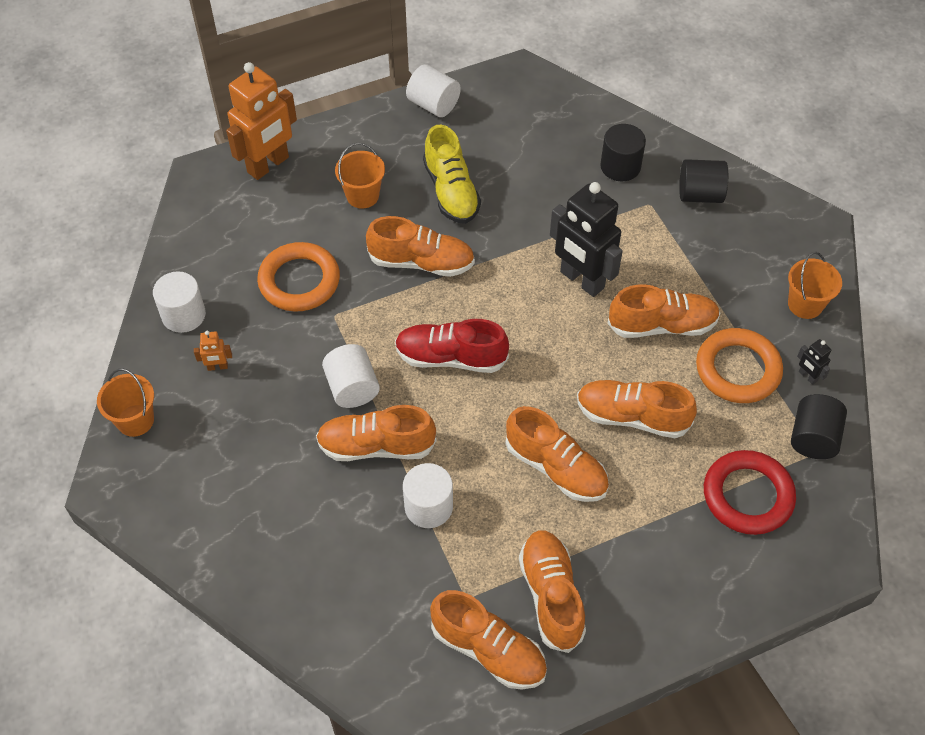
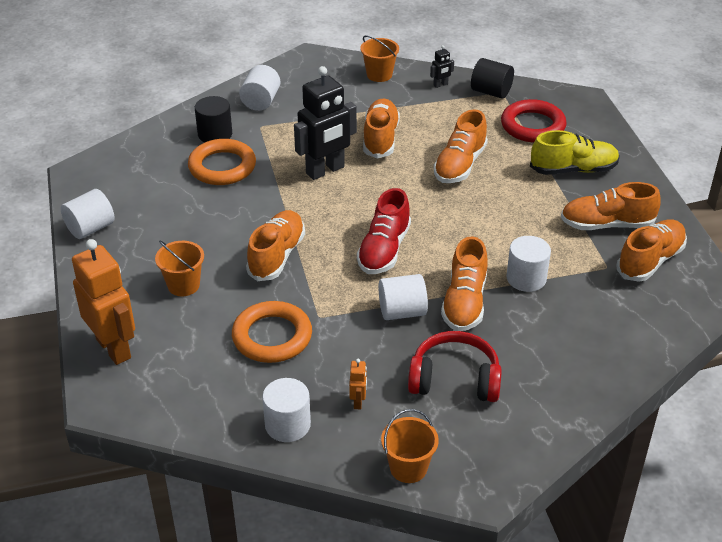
camera: 80 degrees left, 15 degrees down
(256, 448) = (454, 379): none -> red headphones
(451, 191) = (202, 229): yellow shoe -> yellow shoe (573, 169)
(556, 468) = (499, 207): orange shoe -> none
(700, 194) = (260, 101): black cylinder -> white cylinder
(738, 369) = (428, 112): orange ring -> orange ring (222, 167)

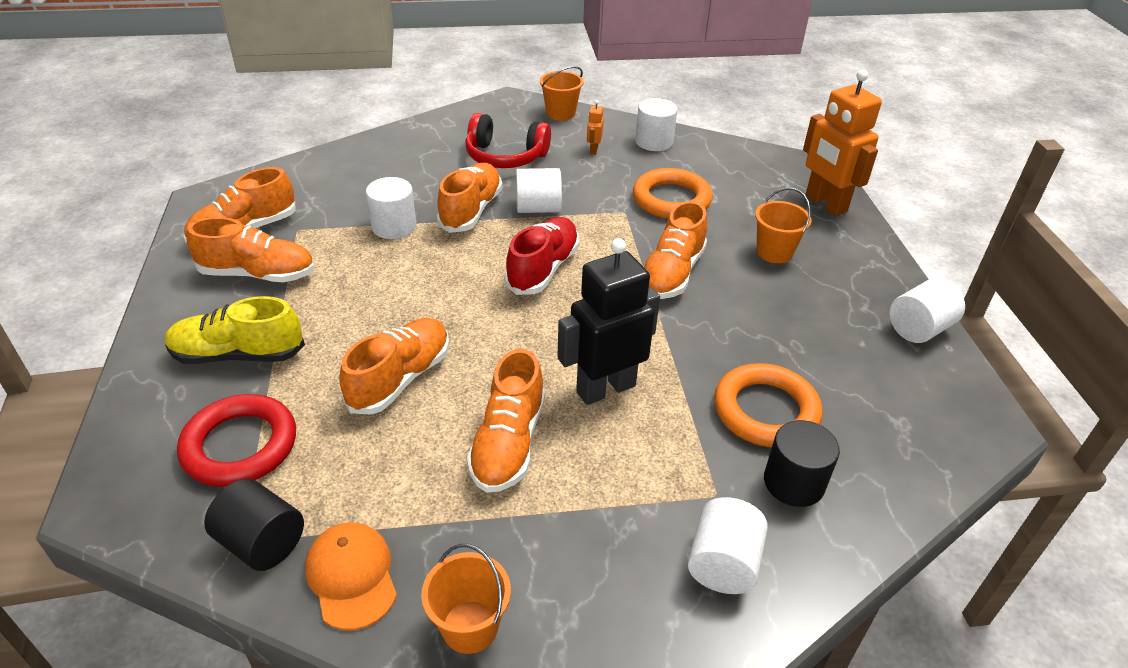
camera: 175 degrees left, 0 degrees up
(440, 85) = (352, 576): black robot -> orange cap

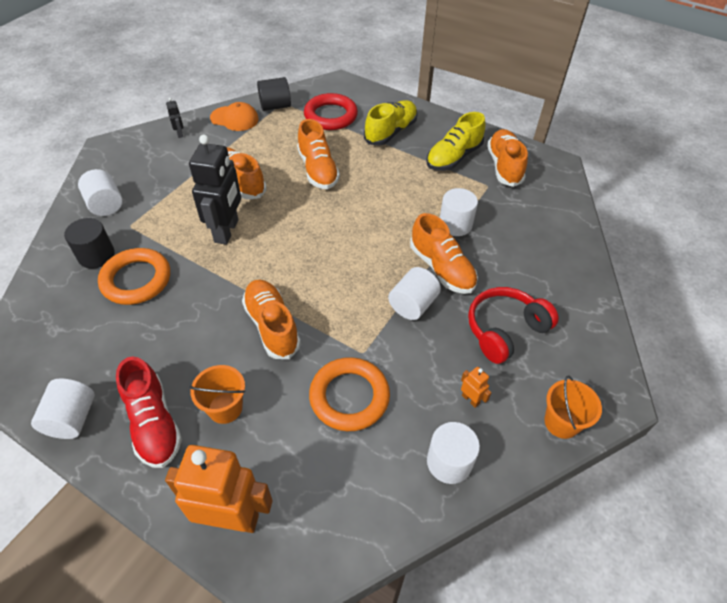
camera: 130 degrees right, 10 degrees up
(258, 274) = (453, 157): orange shoe -> yellow shoe
(470, 626) = (180, 134): orange bucket -> black robot
(543, 269) = (344, 266): red shoe -> red shoe (154, 423)

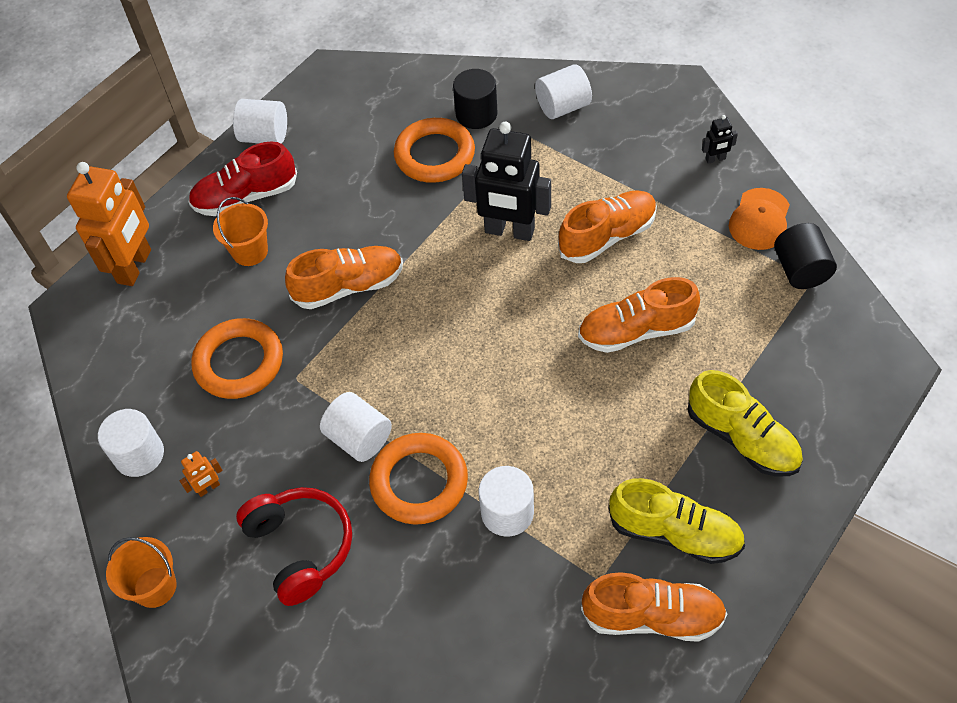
camera: 100 degrees right, 5 degrees up
(330, 116) = (781, 348): red ring -> none
(442, 268) = (419, 482): orange shoe -> orange ring
(453, 157) = (675, 533): yellow shoe -> yellow shoe turned 150 degrees clockwise

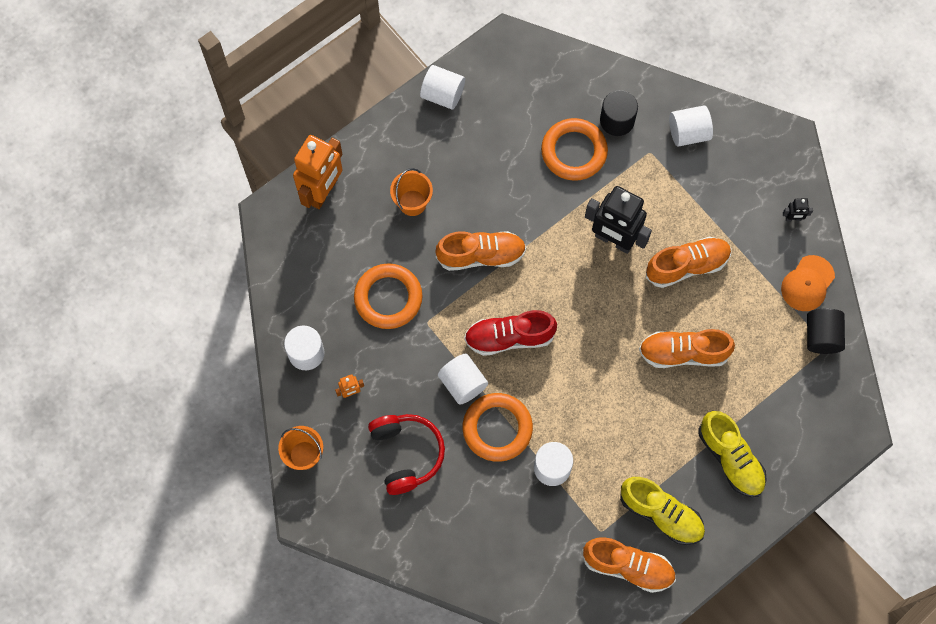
camera: 10 degrees right, 15 degrees up
(246, 197) = (417, 150): red shoe -> red shoe (509, 337)

